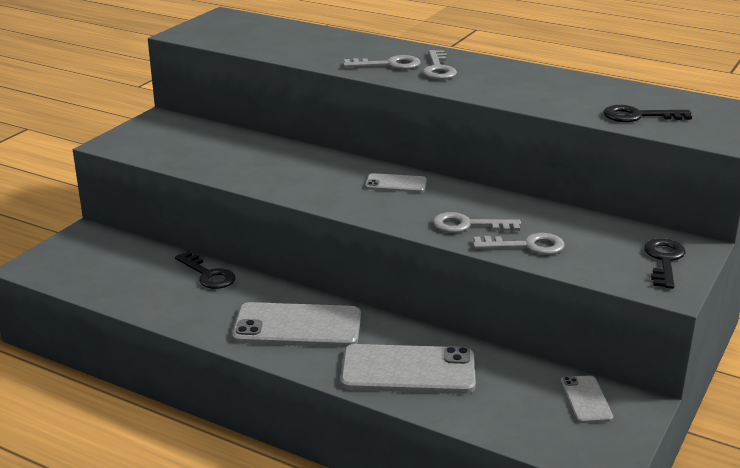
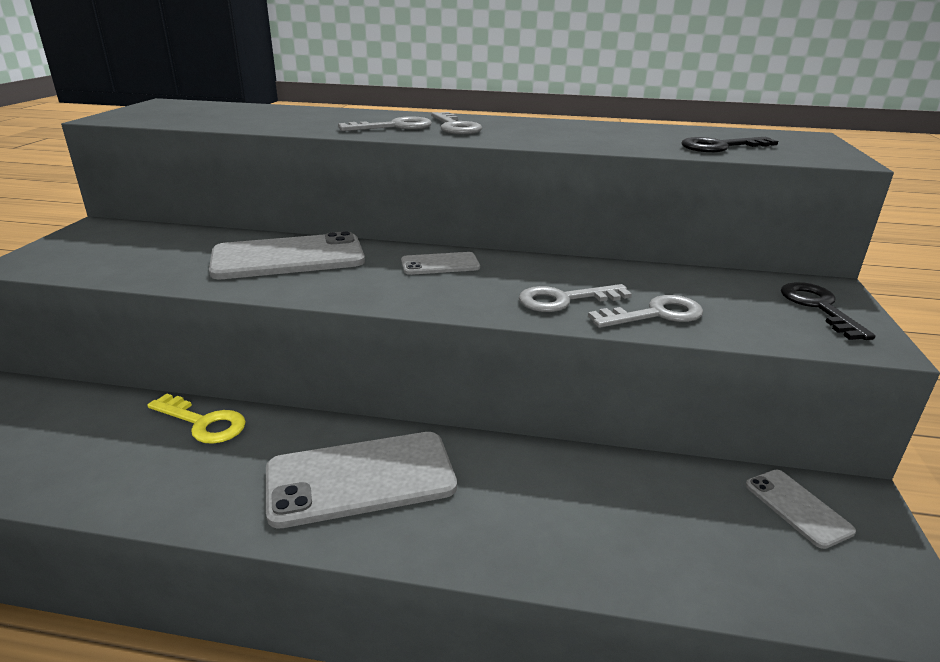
camera: 20 degrees left, 0 degrees up
(208, 275) = (203, 423): black key -> yellow key
(408, 370) = (550, 517): grey phone -> grey phone (288, 258)

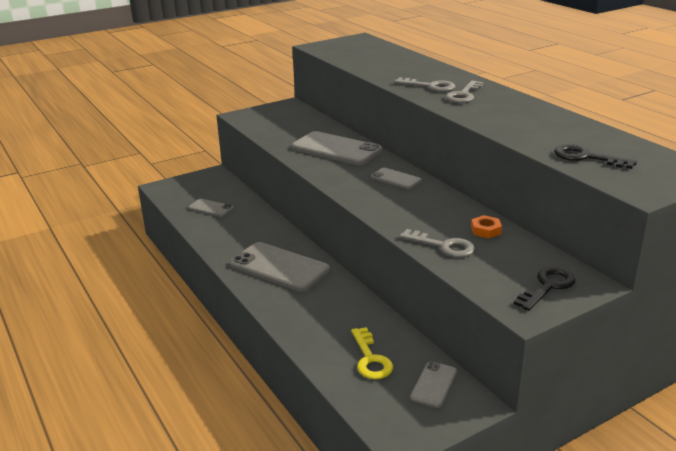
camera: 50 degrees right, 0 degrees up
(81, 450) = (210, 208): none -> grey phone
(203, 423) = (258, 218): yellow key -> yellow key (370, 359)
(564, 300) = (415, 220): grey key -> none
(648, 279) = (485, 230): none -> orange nut

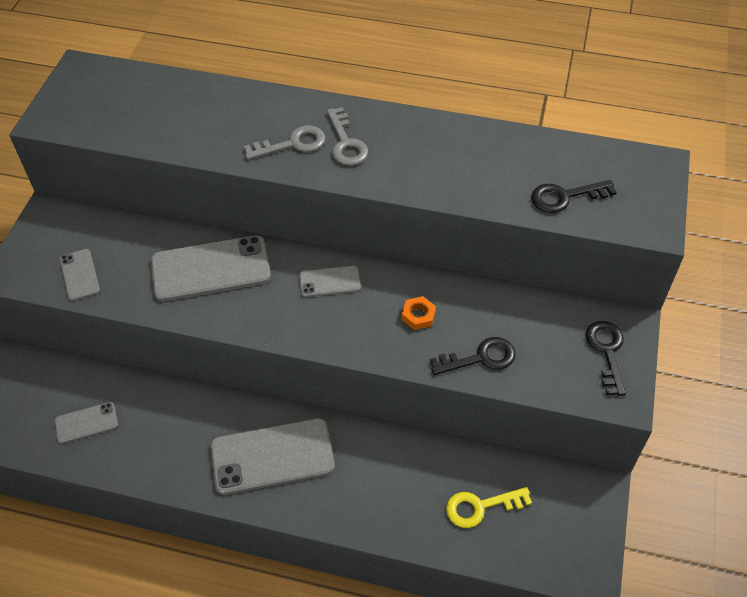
camera: 45 degrees left, 25 degrees up
(370, 359) = (480, 507): yellow key -> yellow key turned 135 degrees clockwise
(434, 384) = (553, 493): grey phone -> grey phone (80, 275)
(443, 246) = (480, 358): grey key -> black key
(485, 230) = (489, 308): orange nut -> orange nut (418, 316)

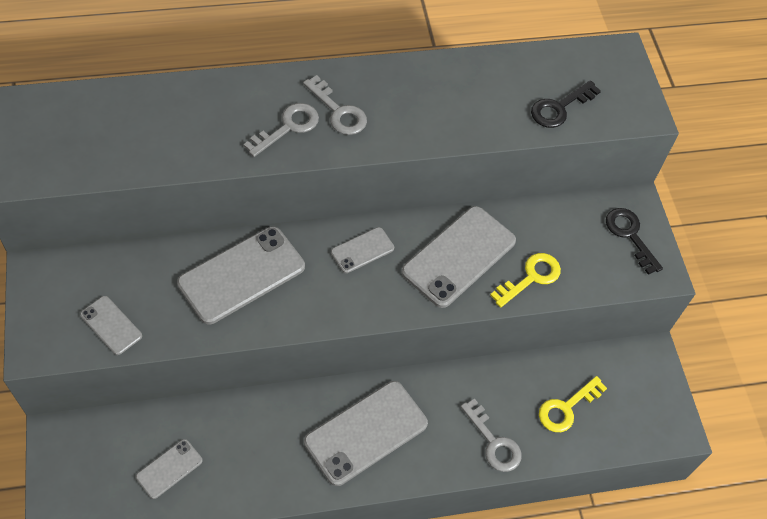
camera: 30 degrees left, 5 degrees up
(389, 512) = (494, 442): none -> grey key
(418, 316) = (458, 256): orange nut -> grey phone
(480, 358) = (531, 277): black key -> yellow key

